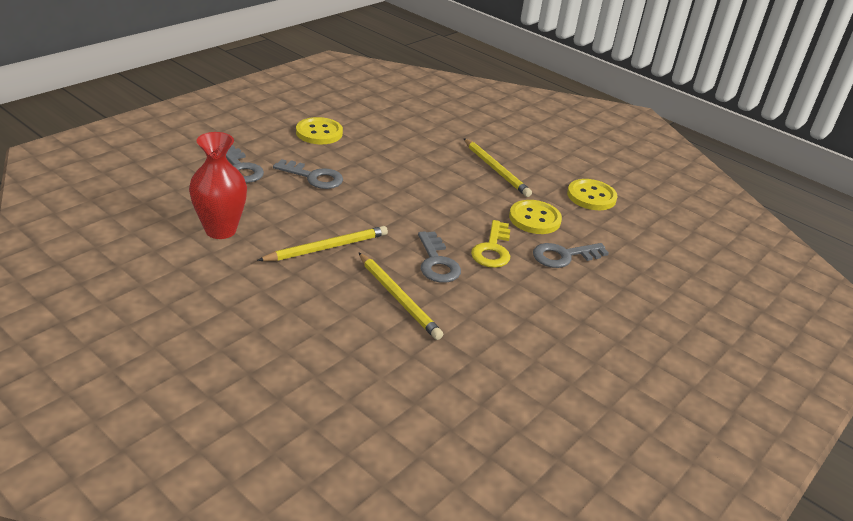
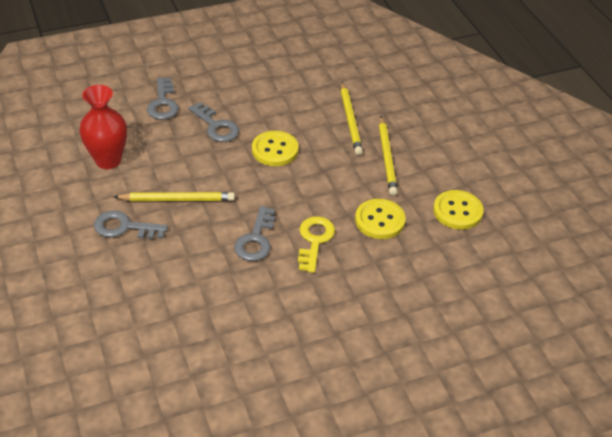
camera: 30 degrees right, 10 degrees up
(319, 133) = (254, 80): yellow button -> yellow button (275, 150)
(398, 298) = (199, 263): yellow pencil -> yellow pencil (350, 120)
(492, 249) = (314, 240): yellow key -> yellow key turned 150 degrees clockwise
(564, 256) = (374, 266): grey key -> grey key (124, 227)

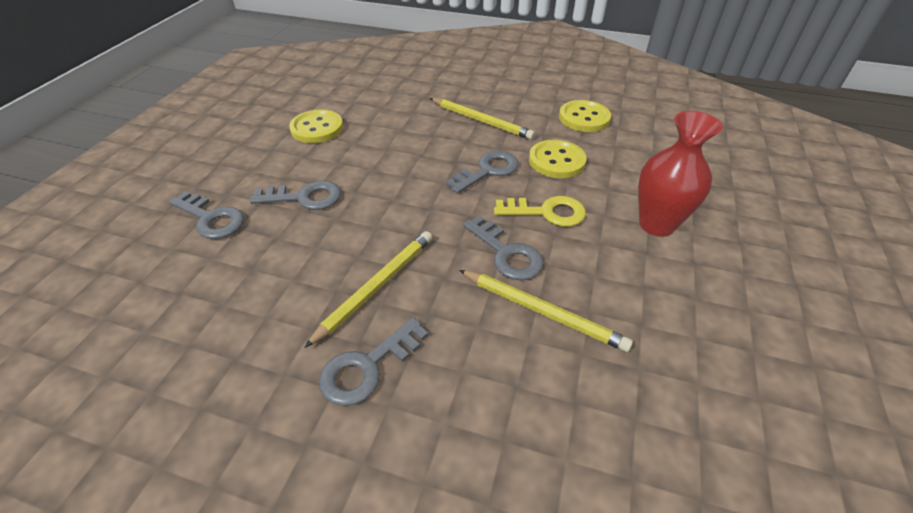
camera: 50 degrees left, 0 degrees up
(108, 160) = (230, 318): red vase -> red vase (656, 224)
(275, 150) = (391, 176): yellow button -> yellow button (317, 128)
(314, 240) = (547, 212): yellow key -> yellow key turned 135 degrees clockwise
(329, 191) = (488, 171): none -> grey key
(350, 120) = (410, 117): yellow pencil -> yellow pencil (542, 311)

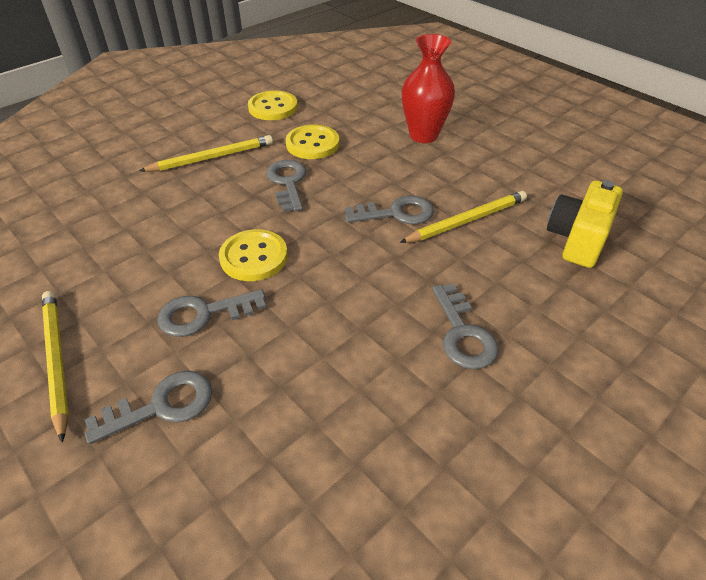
camera: 60 degrees left, 0 degrees up
(304, 197) = (204, 314): grey key -> grey key turned 135 degrees counterclockwise
(317, 128) = (83, 269): yellow button -> yellow button (254, 257)
(376, 287) = (377, 300): yellow pencil -> yellow pencil (57, 361)
(547, 212) = (368, 175): yellow key -> none
(600, 434) = (577, 239): none -> yellow camera

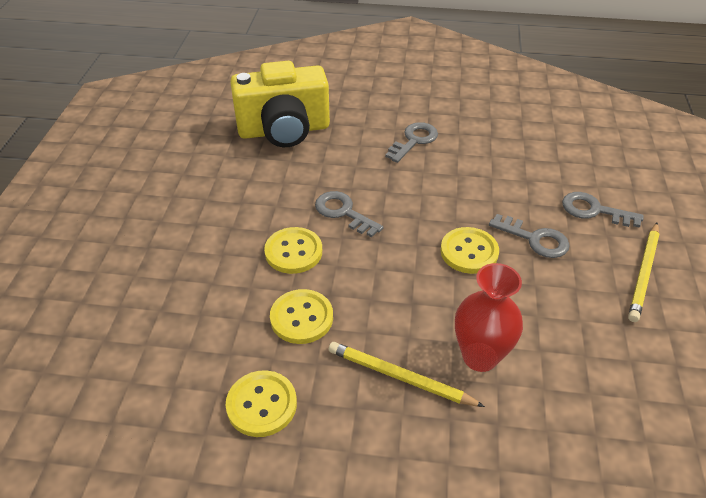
camera: 130 degrees left, 0 degrees up
(288, 182) = (374, 293): grey key -> none
(380, 167) = (293, 252): none -> yellow button
(423, 135) = (215, 253): red vase -> red vase (480, 357)
(466, 221) = (315, 178): yellow pencil -> none
(577, 239) = (284, 130): yellow camera -> yellow camera, size x1.59

